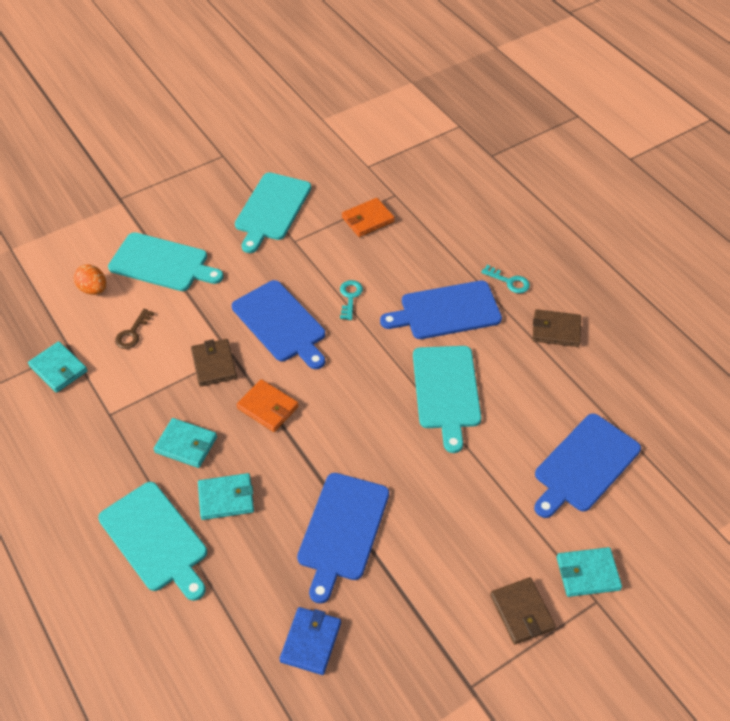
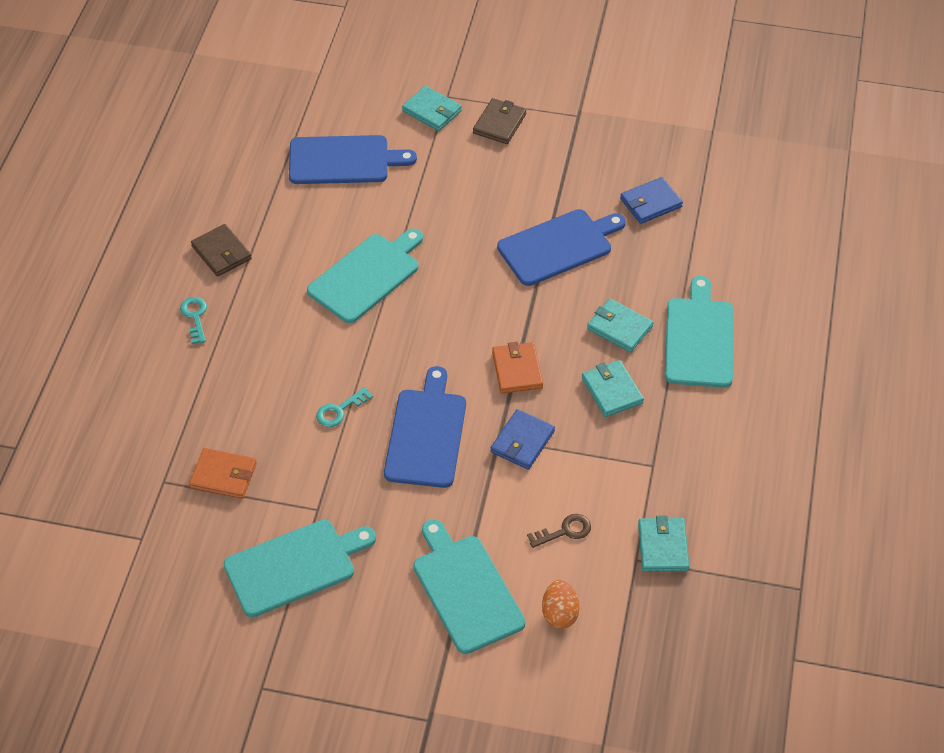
camera: 135 degrees left, 0 degrees up
(214, 364) = (522, 441): brown wallet -> blue wallet
(446, 311) = (280, 334): blue cutting board -> none

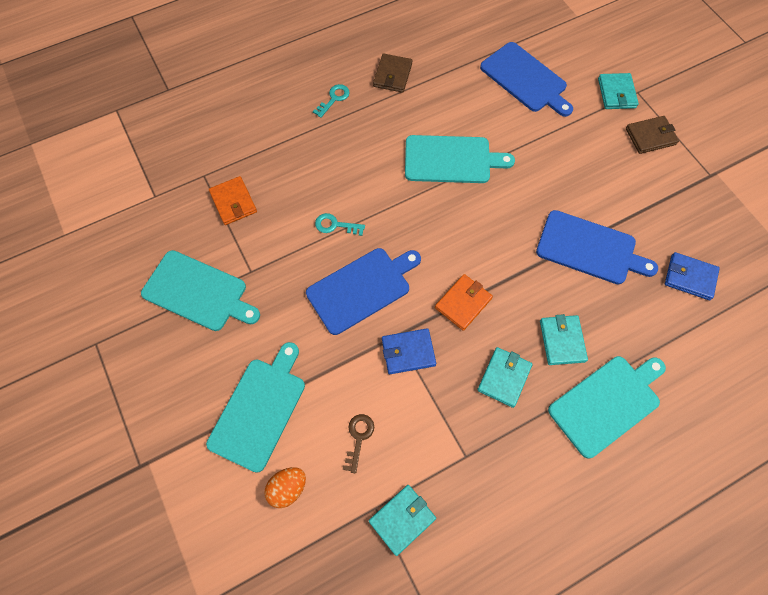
camera: 50 degrees right, 15 degrees up
(564, 531) = (358, 438): brown key -> brown key turned 105 degrees counterclockwise

